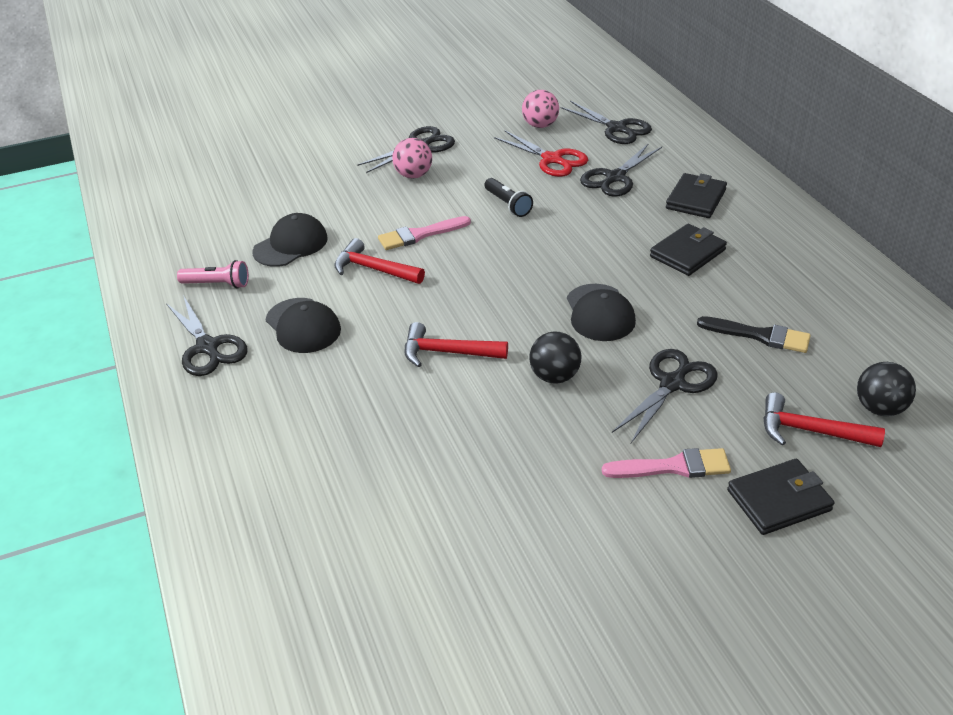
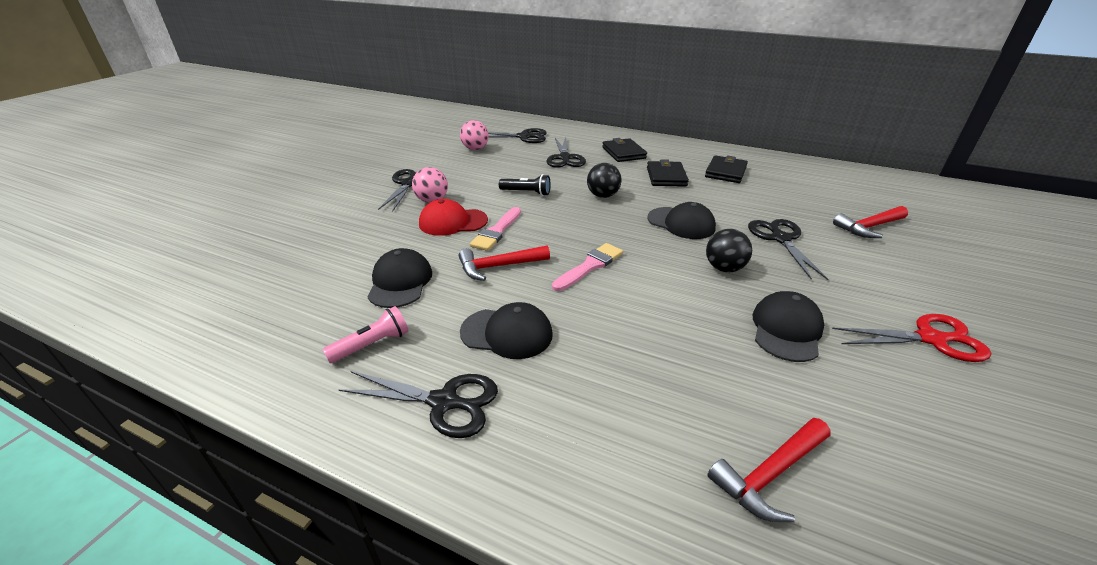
camera: 45 degrees left, 5 degrees down
(399, 207) = (453, 222): none -> red cap
(447, 352) = (641, 291): red hammer -> red hammer (769, 474)
(505, 453) = (786, 329): none -> black cap
(552, 159) = (512, 162): red scissors -> red scissors (930, 339)
(673, 467) = (864, 279): pink brush -> pink brush (590, 266)
(759, 335) = (767, 197): black brush -> none
(779, 500) = (927, 265): black wallet -> black wallet (725, 172)
(879, 408) = (867, 203): black ball -> black ball (603, 196)

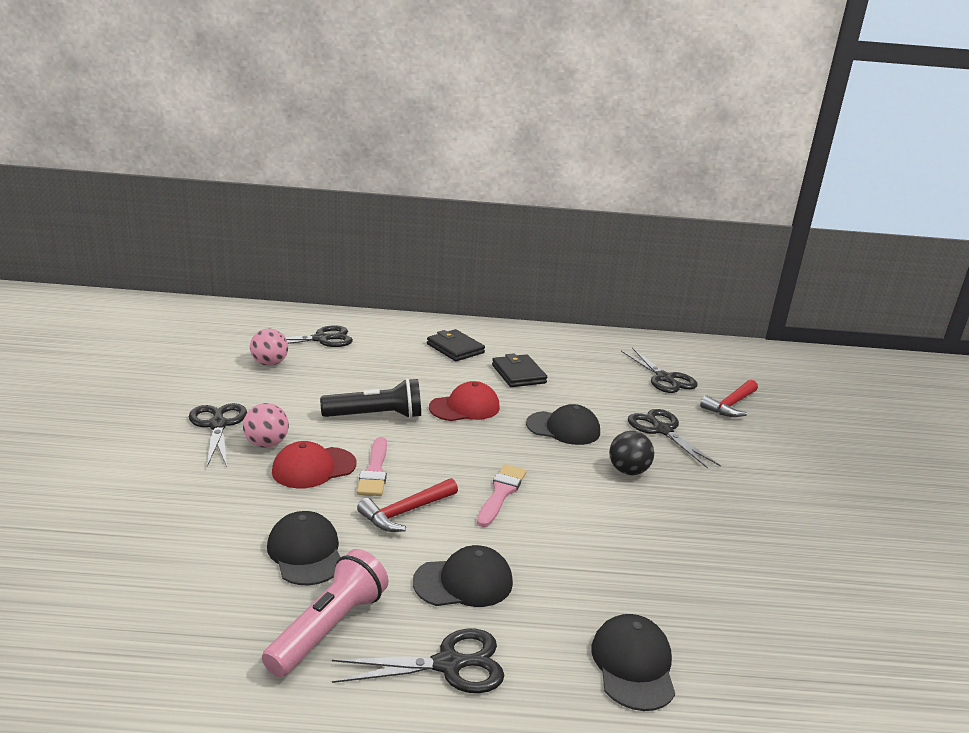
camera: 25 degrees left, 10 degrees down
(372, 345) = (328, 628): pink flashlight -> pink flashlight, size x1.59
(526, 192) = (376, 416): black flashlight -> black flashlight, size x1.59
(564, 158) = (391, 363): black scissors -> black scissors (664, 378)
(603, 196) = (465, 407): black ball -> red cap
(725, 172) = (575, 360): black wallet -> none
(769, 474) = (751, 647): red hammer -> none
(786, 329) = (708, 521): black cap -> black cap (633, 665)
(930, 339) = (816, 505): red scissors -> none

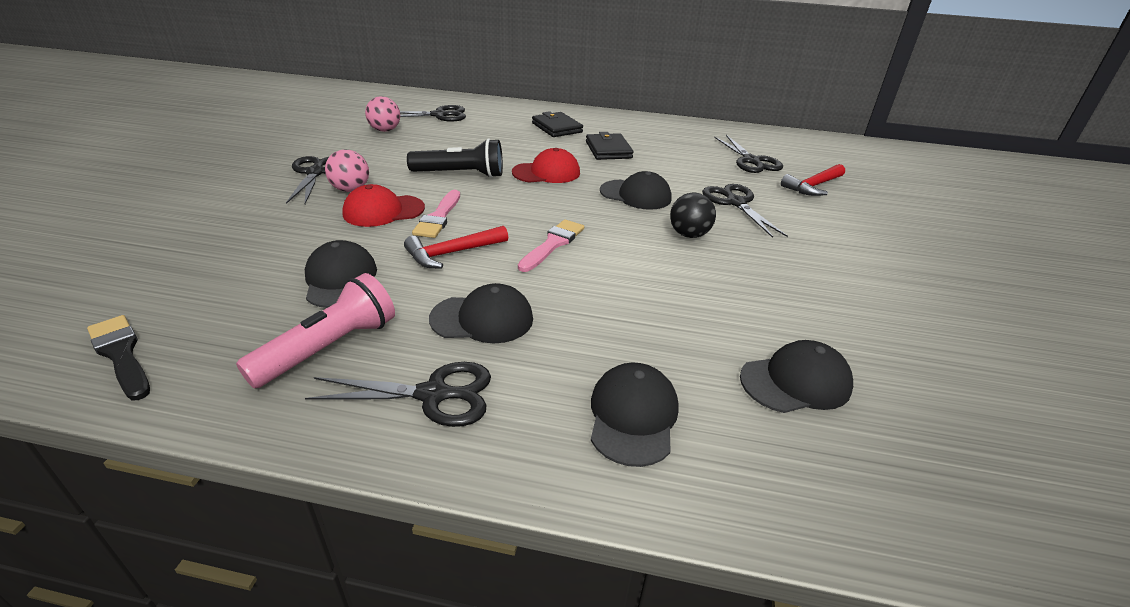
camera: 10 degrees right, 10 degrees up
(122, 657) = (121, 354): none -> black brush
(762, 616) = (795, 382): none -> black cap

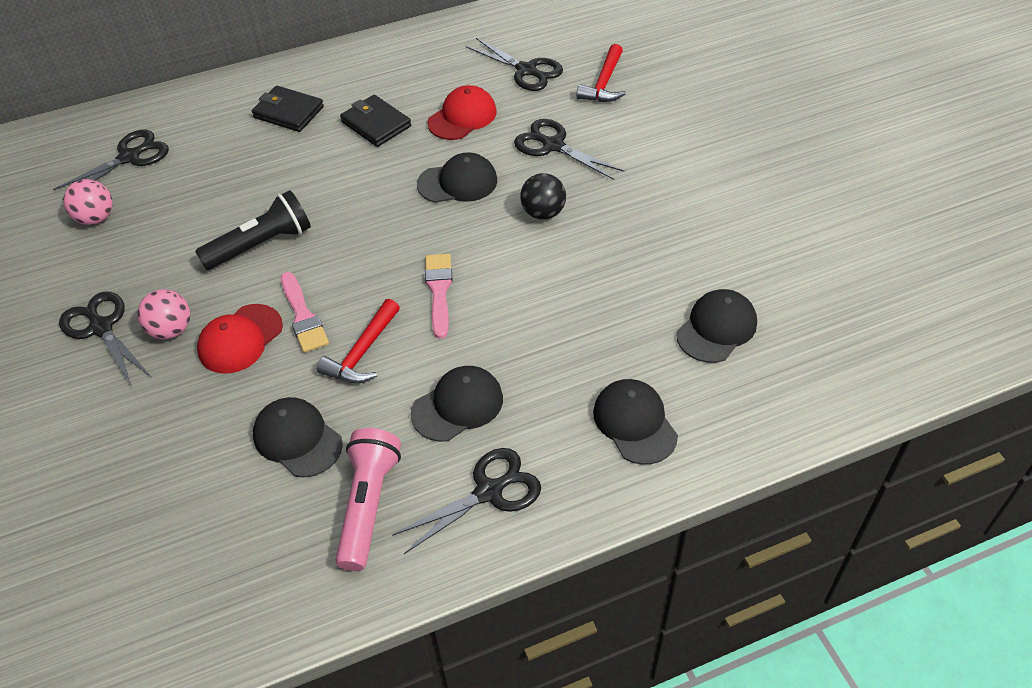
camera: 30 degrees left, 15 degrees up
(121, 354) = (207, 616): black brush -> none
(546, 173) = (345, 195): red cap -> red cap (462, 117)

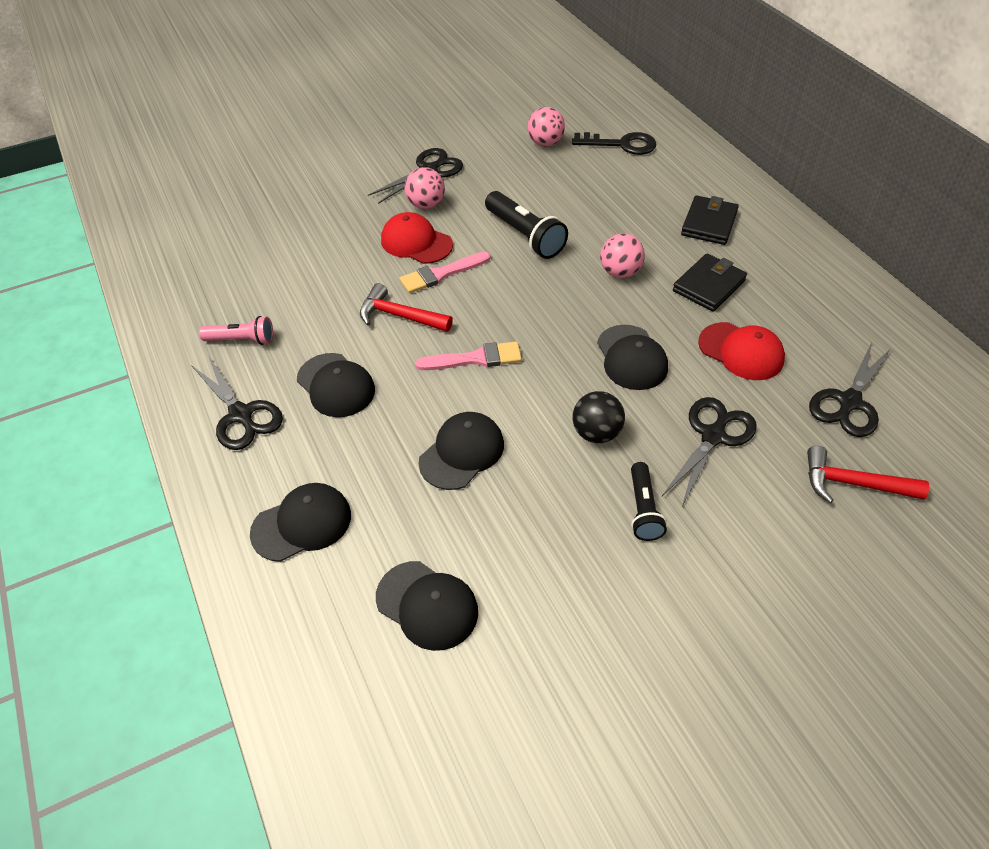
camera: 85 degrees right, 0 degrees up
(129, 157) = (621, 144): black scissors -> black key
(297, 439) = (311, 290): black cap -> black cap (462, 452)
(341, 179) = (620, 272): none -> pink ball
(368, 505) = (241, 340): pink flashlight -> pink flashlight, size x0.63
(624, 193) = (643, 509): none -> black flashlight

